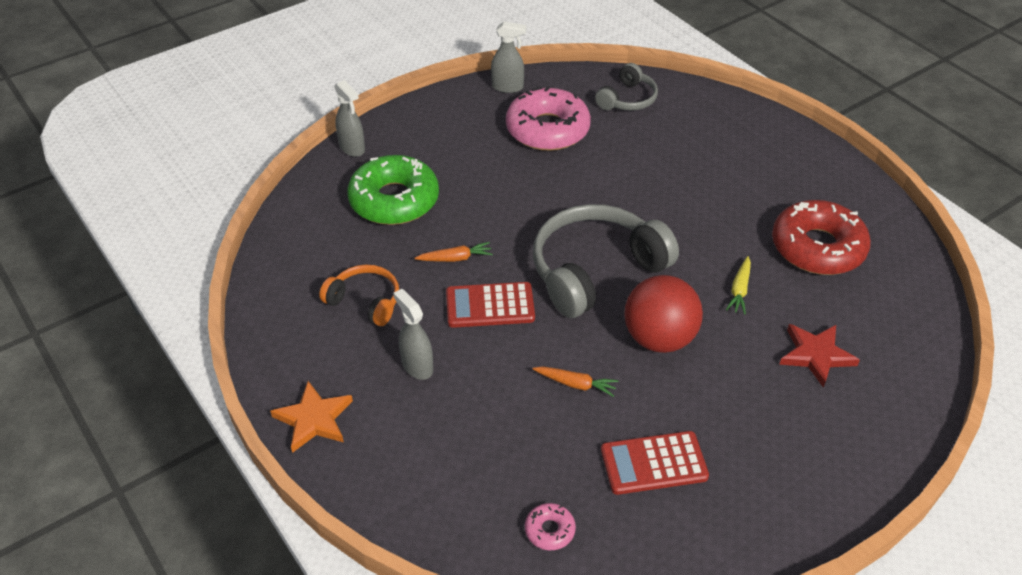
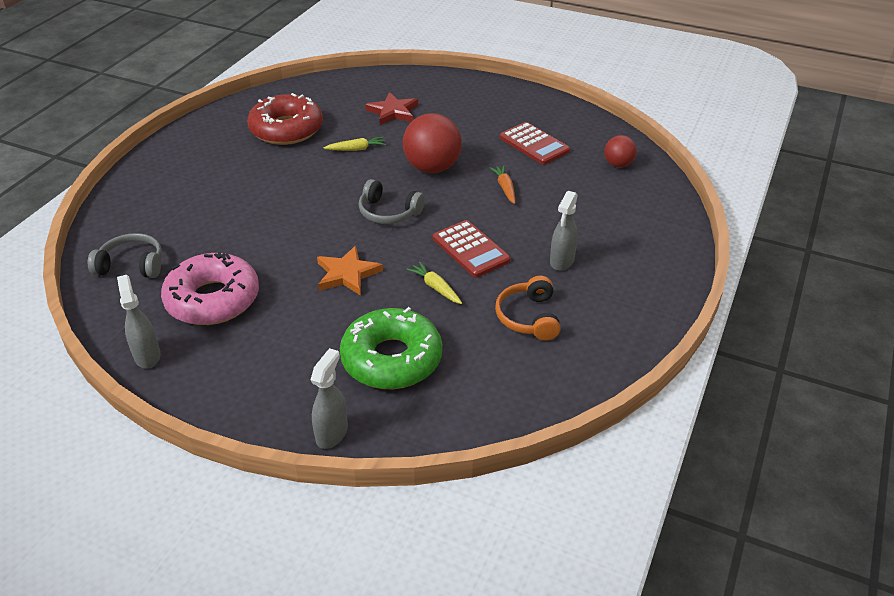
camera: 120 degrees left, 5 degrees down
(314, 419) = (658, 289): orange star -> orange star (347, 274)
(455, 258) = (436, 288): orange carrot -> yellow carrot
(549, 530) = (618, 164): pink donut -> red ball
(596, 271) = (388, 212): grey headphones -> grey headphones, size x0.53

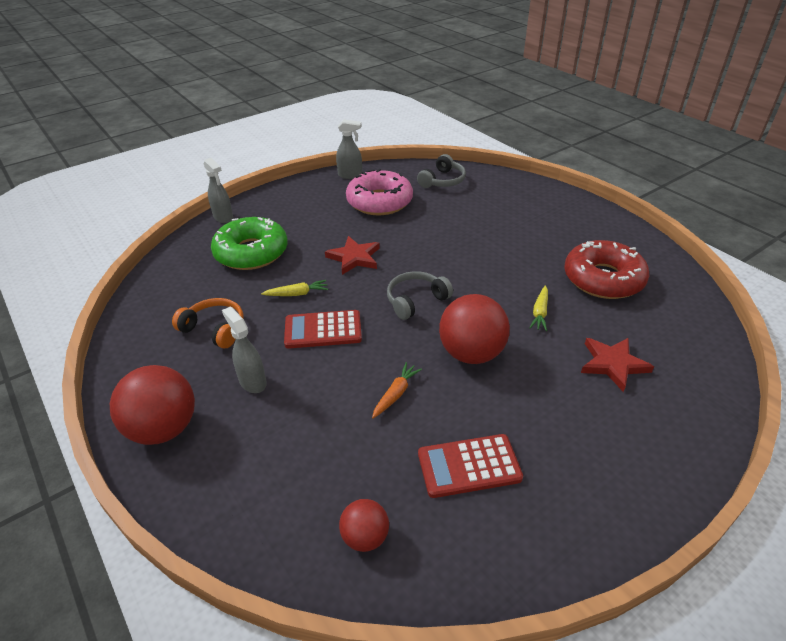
camera: 120 degrees right, 0 degrees up
(347, 274) = (354, 258): orange star -> red star
(505, 188) = (395, 394): orange carrot -> orange carrot turned 75 degrees counterclockwise
(647, 283) = (164, 428): none -> red ball

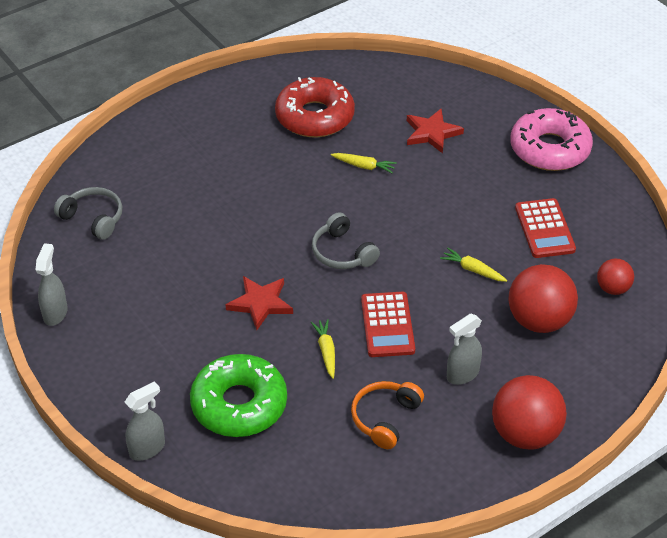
camera: 90 degrees left, 5 degrees up
(379, 202) = (135, 281): pink donut -> pink donut (549, 149)
(395, 394) = (473, 270): orange carrot -> yellow carrot
(471, 353) = (420, 217): red ball -> red ball (539, 321)

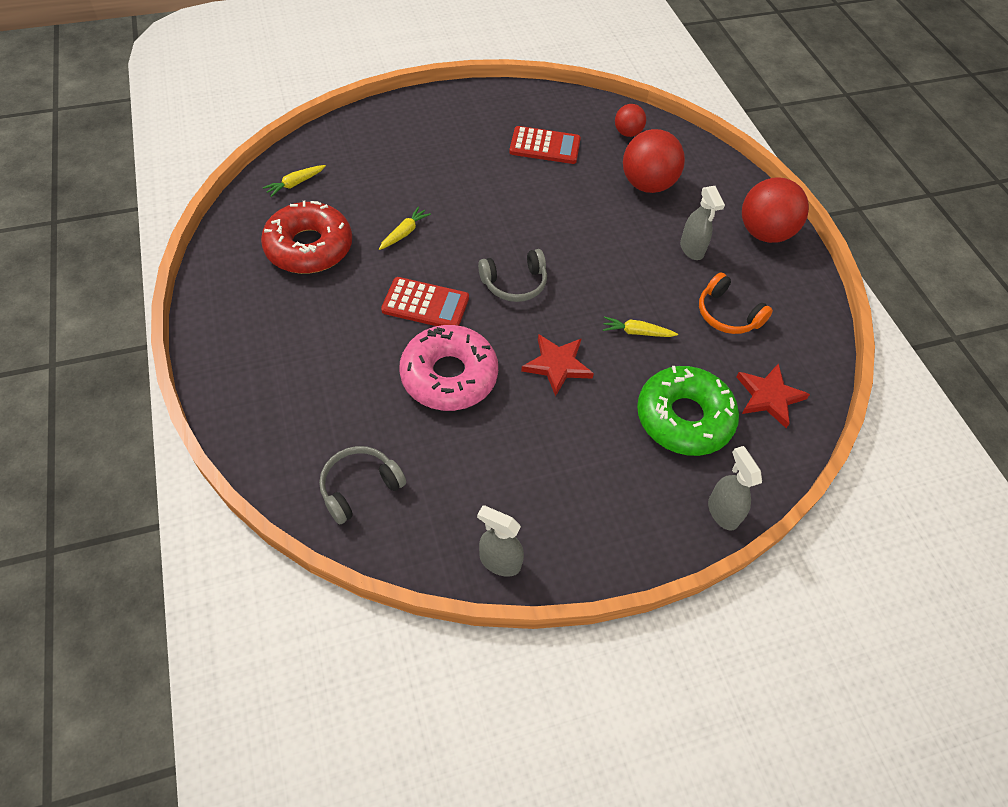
camera: 75 degrees left, 10 degrees up
(387, 325) = (619, 279): red calculator -> red calculator (425, 304)
(432, 133) = (386, 173): red star -> red star (769, 397)
(473, 270) = (574, 204): yellow carrot -> yellow carrot (295, 184)
(549, 149) = (450, 110): pink donut -> pink donut (449, 376)

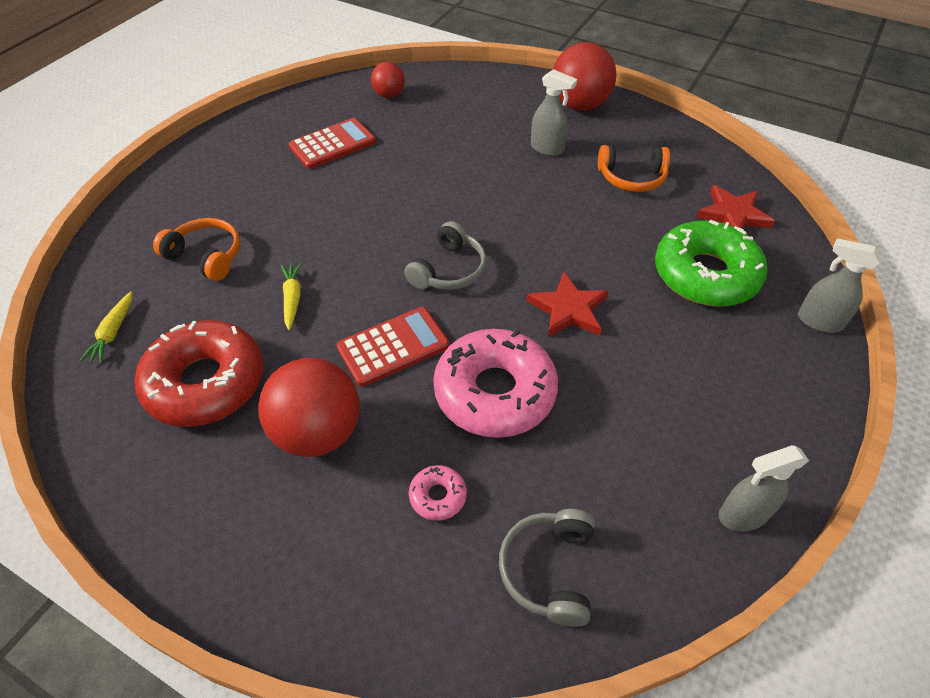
camera: 40 degrees left, 5 degrees down
(351, 403) = (438, 496): none -> pink donut
(387, 171) = (206, 256): none -> orange headphones
(637, 332) = (591, 237): yellow carrot -> none
(647, 185) = (454, 123): red ball -> red ball (318, 432)

